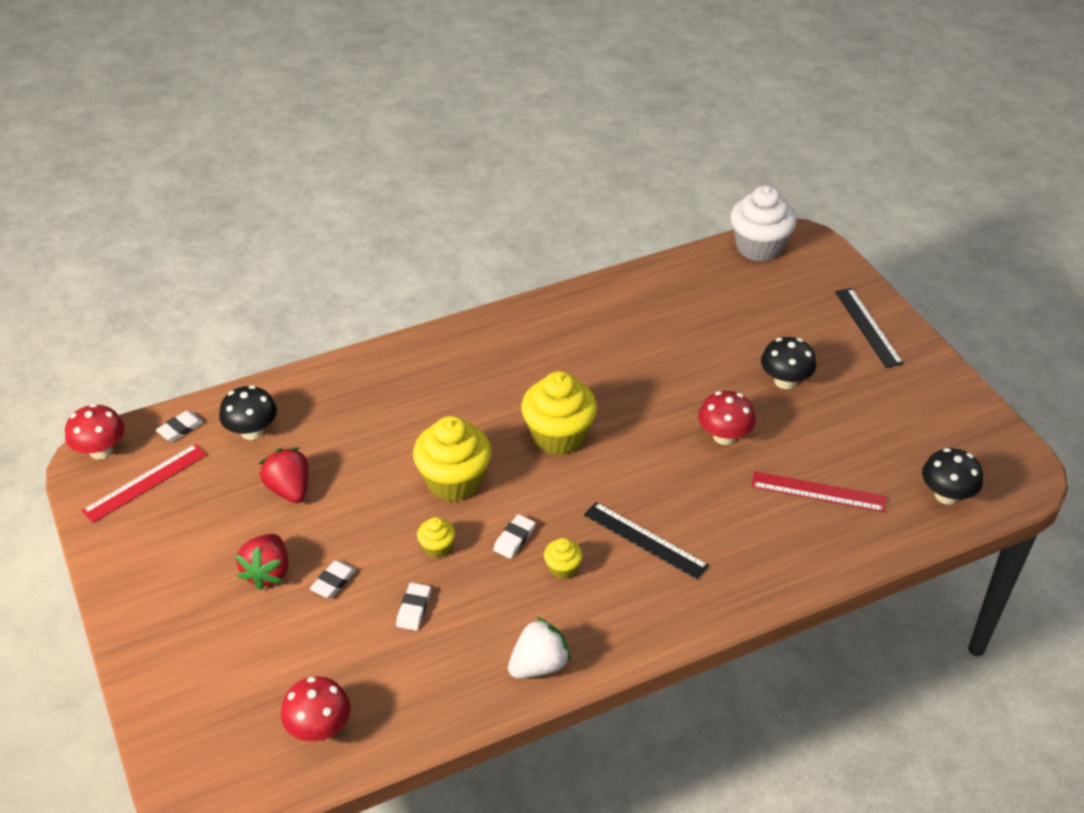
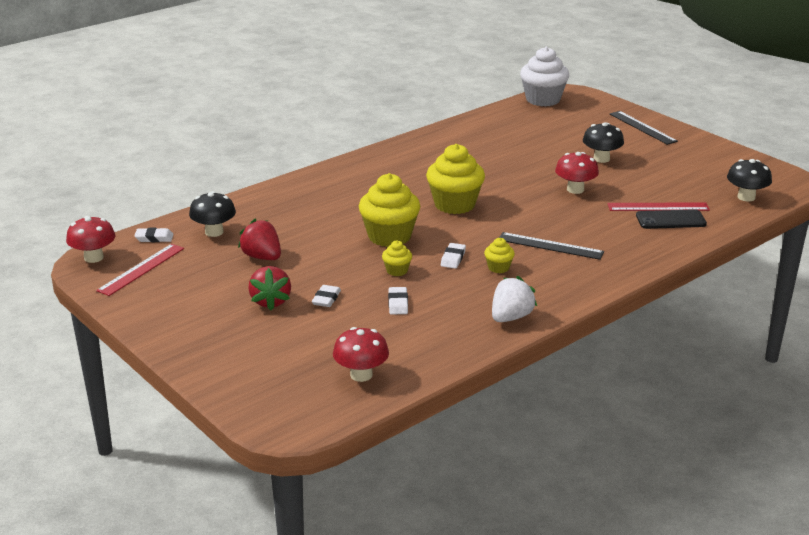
camera: 15 degrees left, 15 degrees down
(180, 429) = (154, 238): white eraser -> white eraser turned 60 degrees clockwise
(823, 521) = (670, 220): none -> black phone

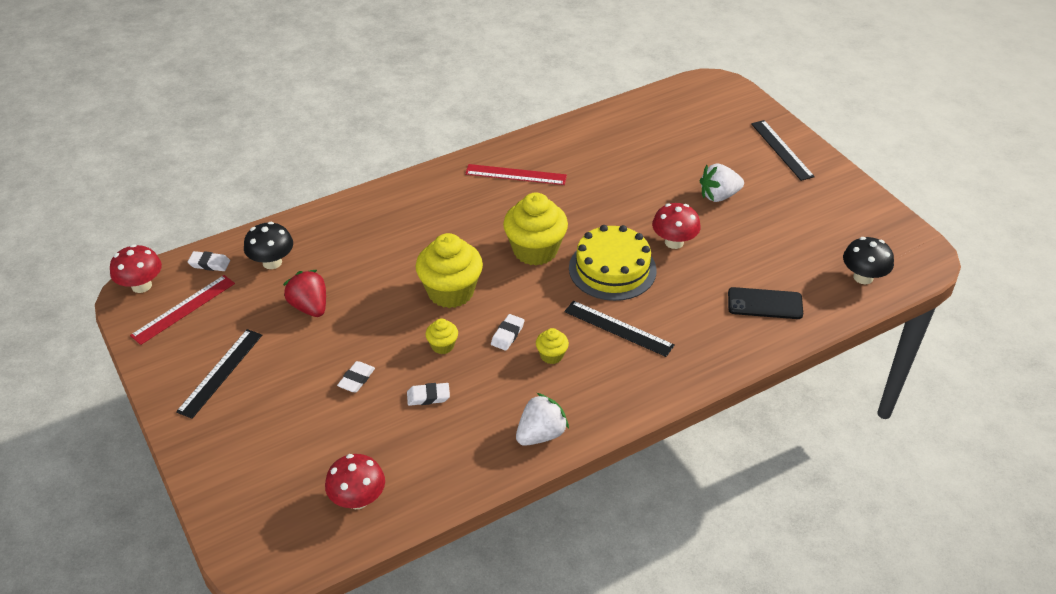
camera: 10 degrees right, 15 degrees up
(195, 306) = (220, 372): none -> black ruler
(270, 301) = (299, 375): red strawberry -> none
(398, 303) = (428, 396): white eraser -> white eraser turned 75 degrees clockwise
(528, 210) = (612, 269): none -> yellow cake
(543, 100) = (684, 92): white cupcake -> none
(601, 159) = (719, 196): black mushroom -> white strawberry
(658, 207) = (757, 281): red ruler -> red ruler (516, 174)

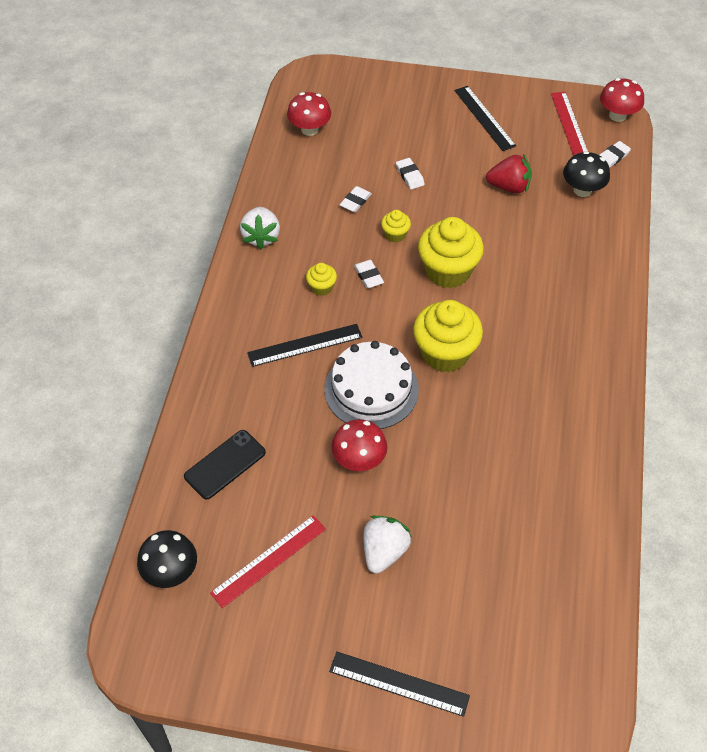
camera: 130 degrees right, 10 degrees up
(516, 174) = (564, 408): red ruler -> red ruler (269, 560)
(612, 269) = (371, 389): yellow cake -> white cake

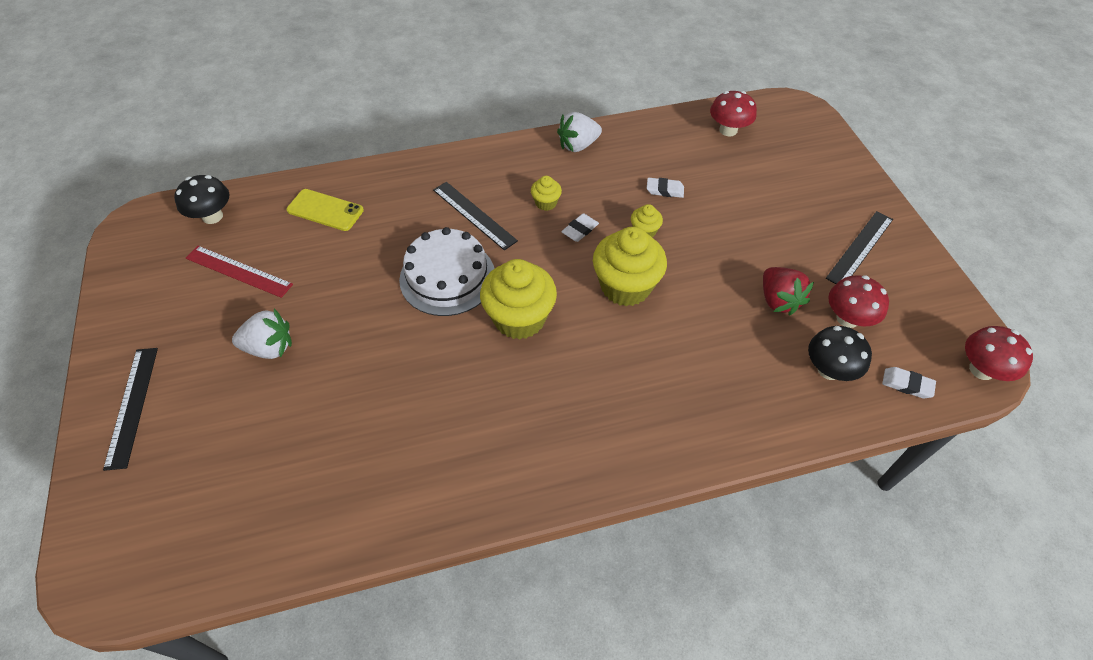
camera: 65 degrees right, 0 degrees up
(225, 464) = (325, 210): black phone -> yellow phone
(359, 460) = (364, 295): red mushroom -> red mushroom (847, 318)
(409, 176) = (728, 217): white eraser -> none
(570, 125) = (919, 327): red ruler -> none

